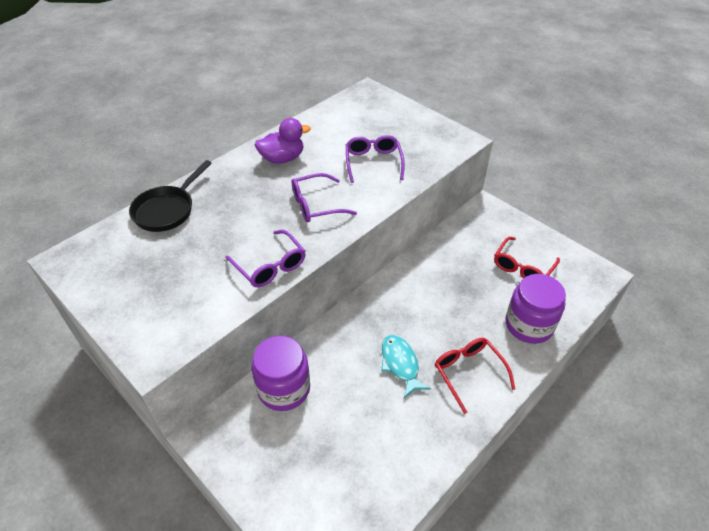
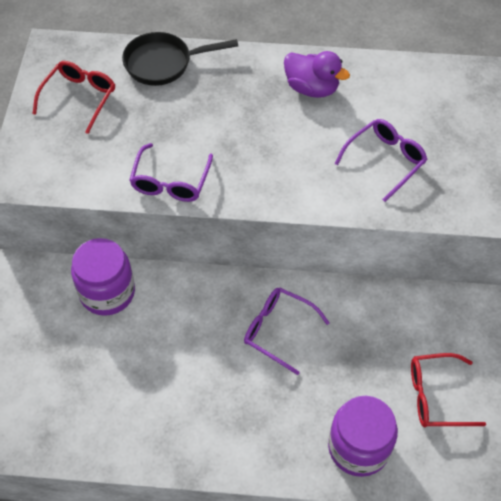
camera: 50 degrees right, 10 degrees up
(316, 205) = (276, 159): purple glasses -> purple glasses (278, 330)
(400, 364) = (208, 363): turquoise fish -> none
(468, 373) = (249, 427): red glasses -> red glasses (79, 98)

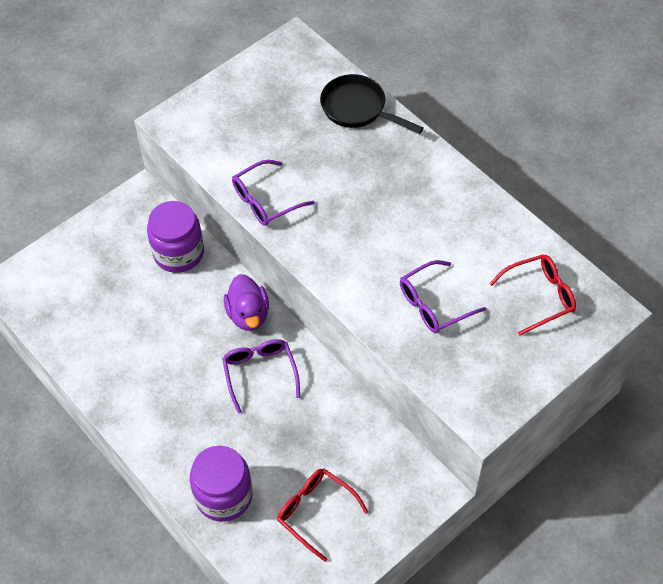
camera: 45 degrees right, 0 degrees up
(79, 98) = (272, 93): red glasses -> red glasses (539, 296)
(312, 88) = (445, 208): purple duck -> purple duck (248, 314)
(385, 161) = (434, 304): purple glasses -> purple glasses turned 150 degrees clockwise

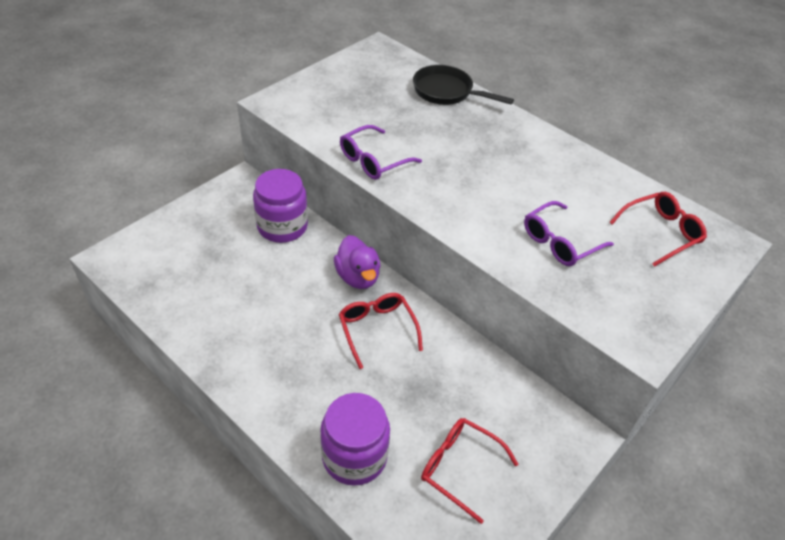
camera: 10 degrees left, 10 degrees down
(260, 373) = (377, 329): purple glasses -> red glasses

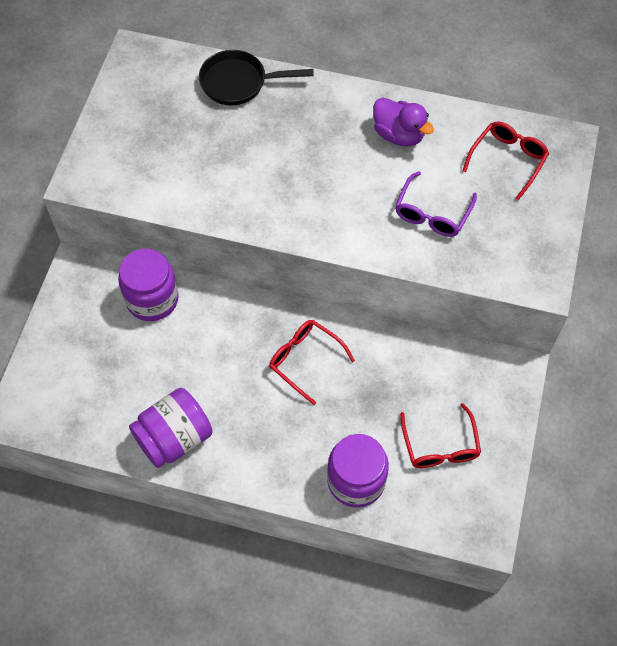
camera: 25 degrees left, 15 degrees up
(218, 335) = (174, 438): none -> purple jar
(358, 277) = (256, 317): purple duck -> purple duck (399, 135)
(373, 160) = (223, 204): purple glasses -> none
(459, 468) = (440, 445): red glasses -> red glasses turned 105 degrees counterclockwise

